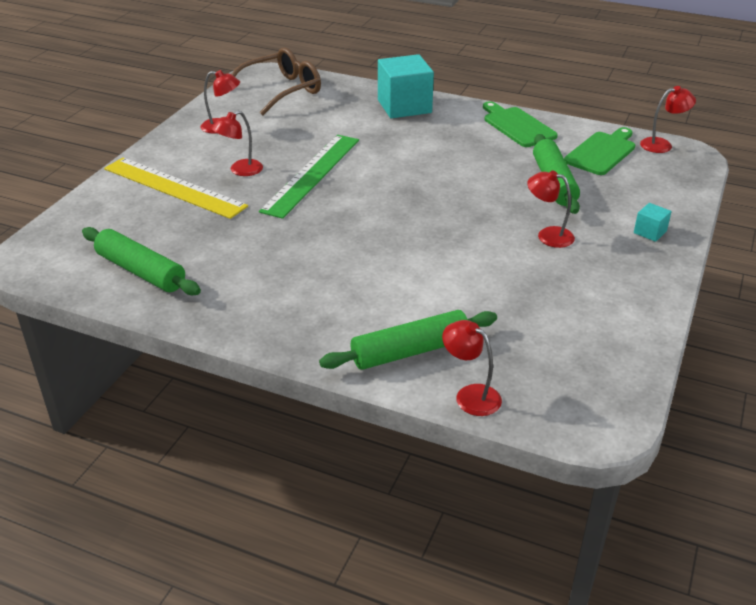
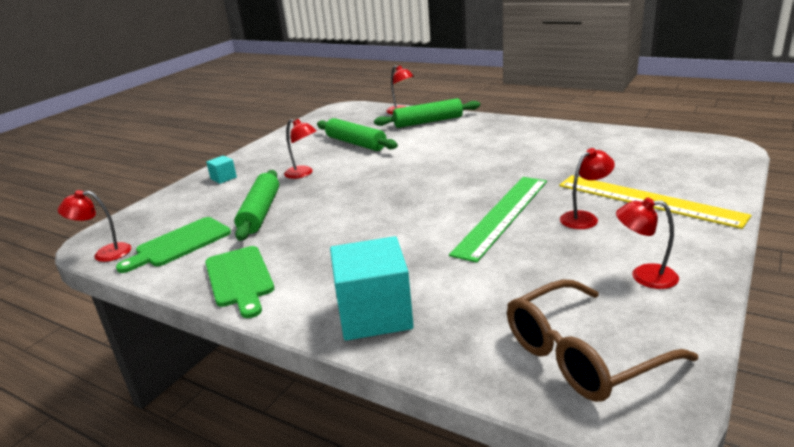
camera: 170 degrees left, 10 degrees down
(140, 271) = (623, 144): green rolling pin -> green rolling pin (356, 143)

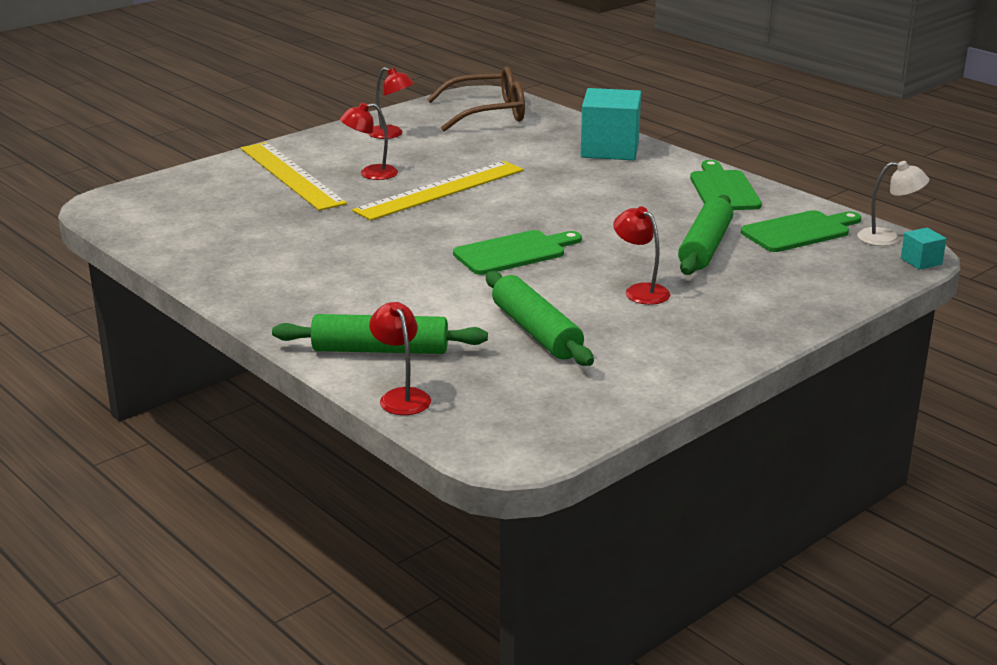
camera: 165 degrees left, 0 degrees up
(105, 253) = (888, 238): red lamp -> white lamp
(223, 178) = (767, 313): turquoise cube -> turquoise cube (921, 261)
(398, 179) = (514, 252): none -> green cutting board
(502, 215) = (440, 190): green ruler -> yellow ruler

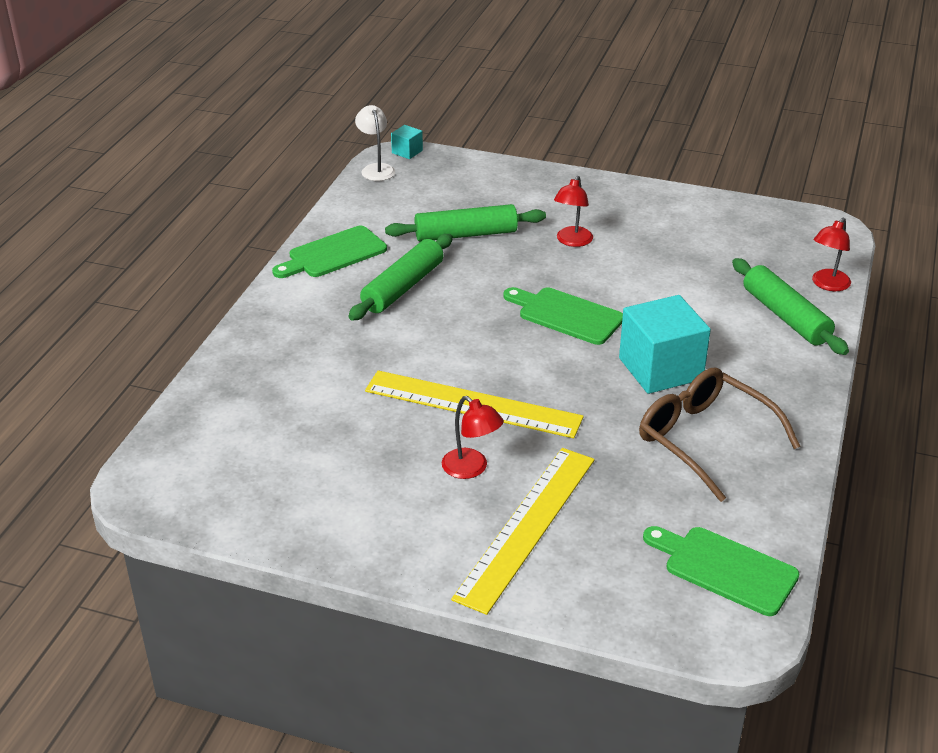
camera: 120 degrees left, 10 degrees up
(391, 134) = (340, 507): red lamp -> none
(488, 113) = (213, 459): brown glasses -> brown glasses (704, 439)
(536, 332) = (682, 264): green rolling pin -> green rolling pin (403, 287)
(610, 149) = (275, 339): turquoise cube -> turquoise cube (660, 369)
(799, 231) = (395, 204): green cutting board -> green cutting board (724, 569)

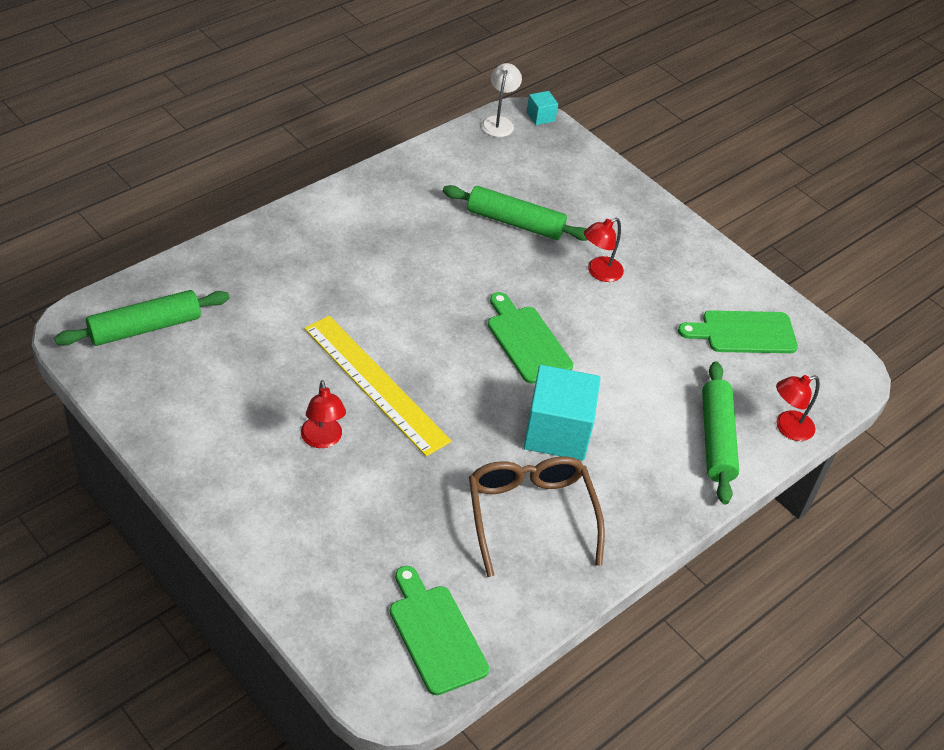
camera: 25 degrees right, 10 degrees up
(333, 254) = (391, 190): green cutting board -> green cutting board (743, 333)
(403, 287) = (418, 248): green rolling pin -> green rolling pin (145, 328)
(527, 526) = (318, 511): yellow ruler -> none

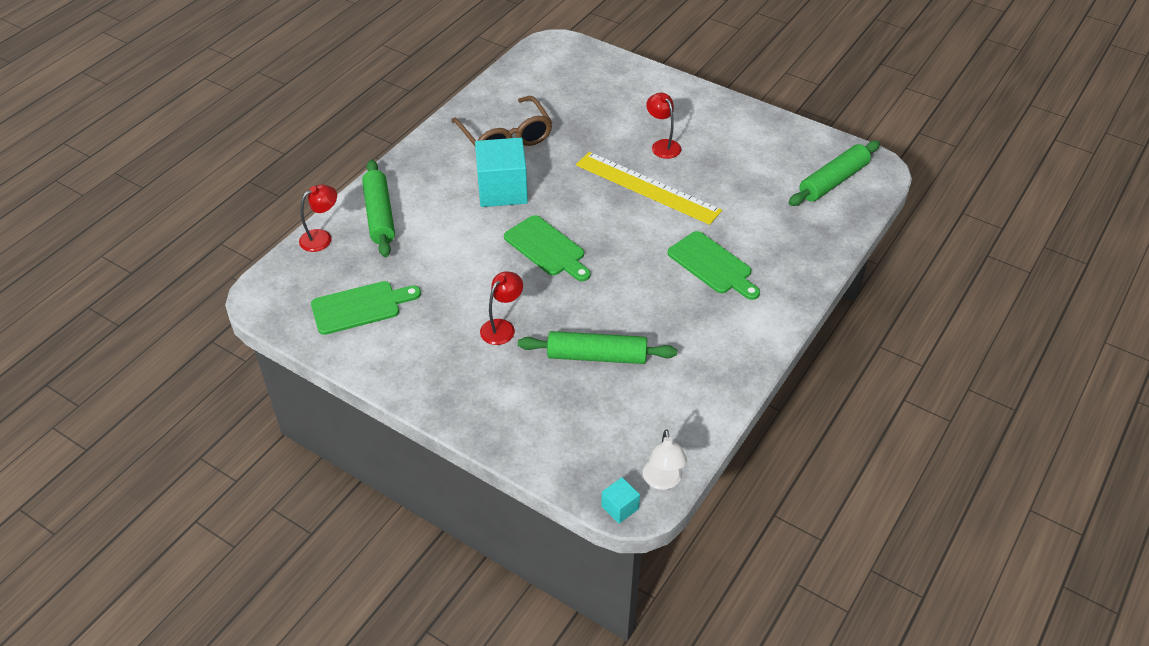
camera: 170 degrees right, 0 degrees up
(435, 634) = (542, 71): green cutting board -> green cutting board (712, 265)

